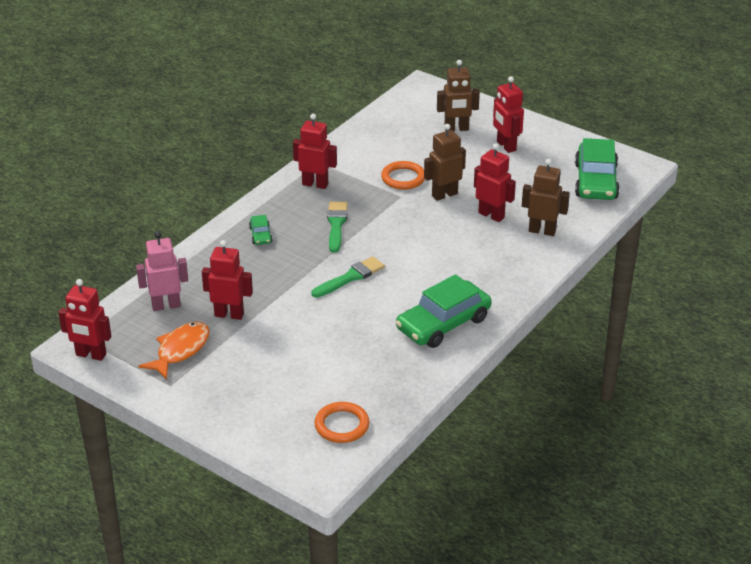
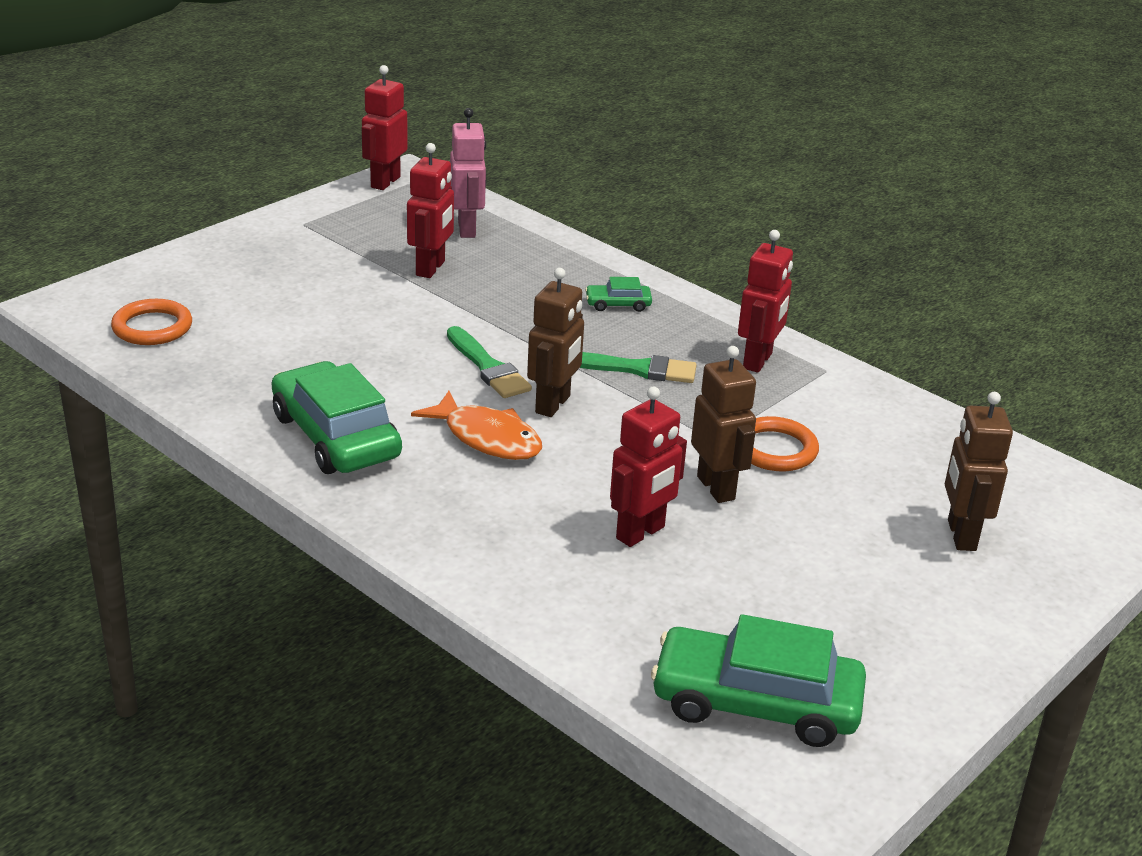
camera: 95 degrees right, 5 degrees down
(180, 350) = (368, 233): orange fish -> orange fish (487, 438)
(506, 146) = (898, 592): red robot -> none
(542, 231) = (577, 588): brown robot -> brown robot (553, 405)

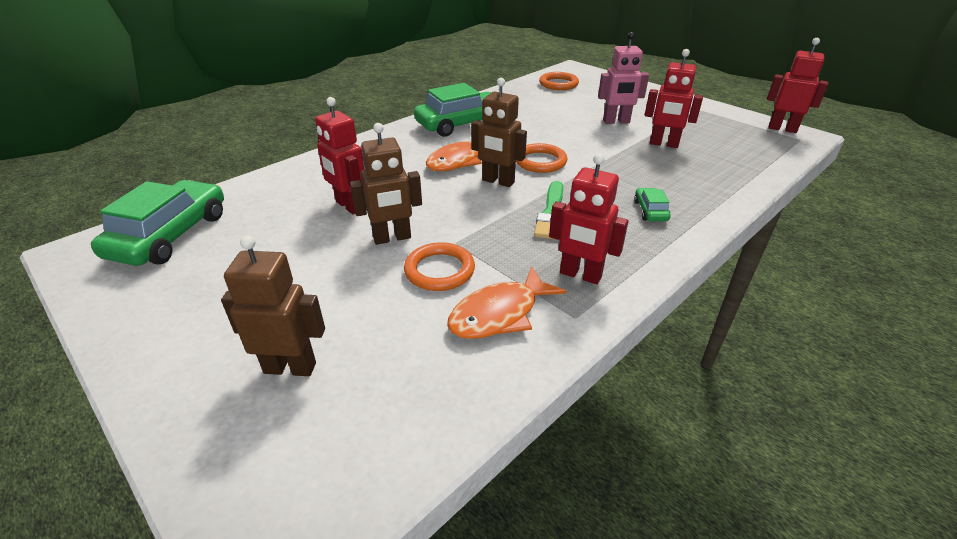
camera: 95 degrees right, 5 degrees up
(467, 229) = (733, 155): pink robot -> pink robot (616, 122)
(488, 367) = (540, 161): green brush -> orange ring
(837, 412) = (499, 314): none -> orange fish

